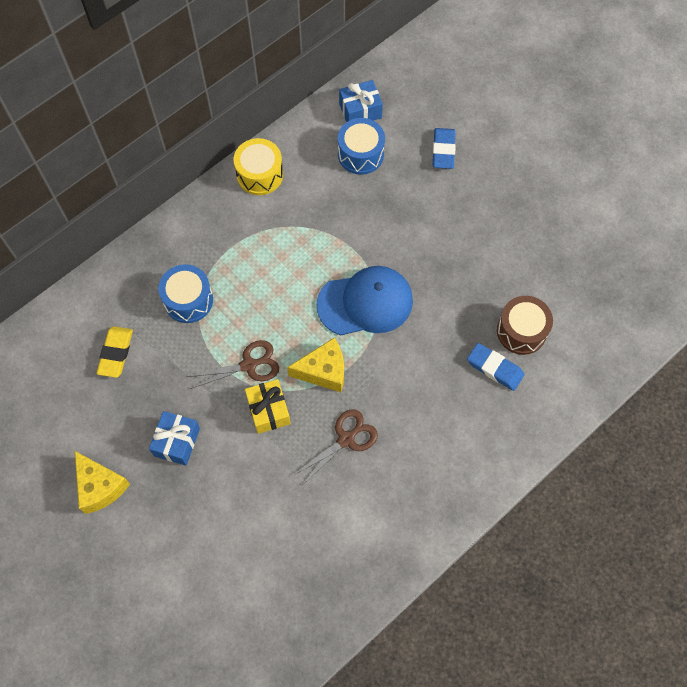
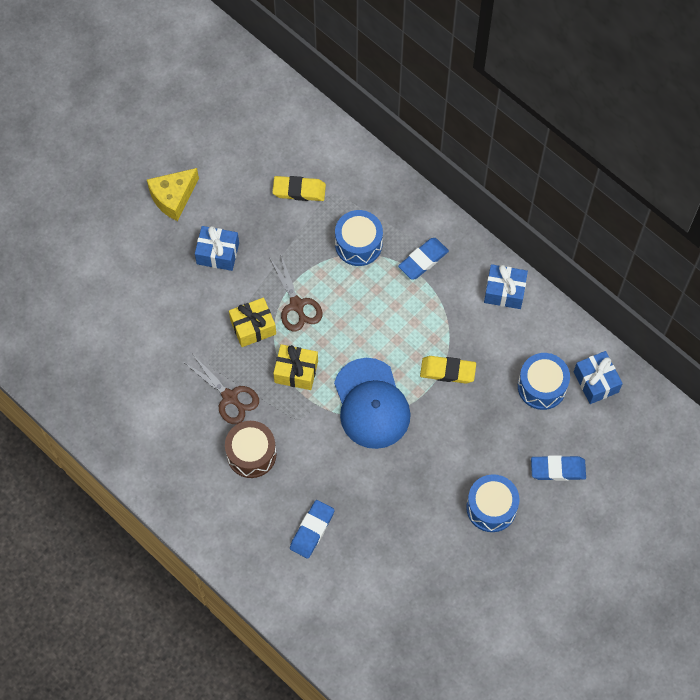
camera: 85 degrees right, 0 degrees up
(215, 242) = (423, 260): none -> blue eraser
(260, 174) = (504, 292): yellow drum -> blue gift
(324, 371) = (296, 372): yellow cheese -> yellow gift
(337, 231) = (447, 371): none -> yellow eraser
(478, 208) = (491, 508): none -> blue drum
(521, 331) = (354, 555): brown drum -> brown drum (251, 454)

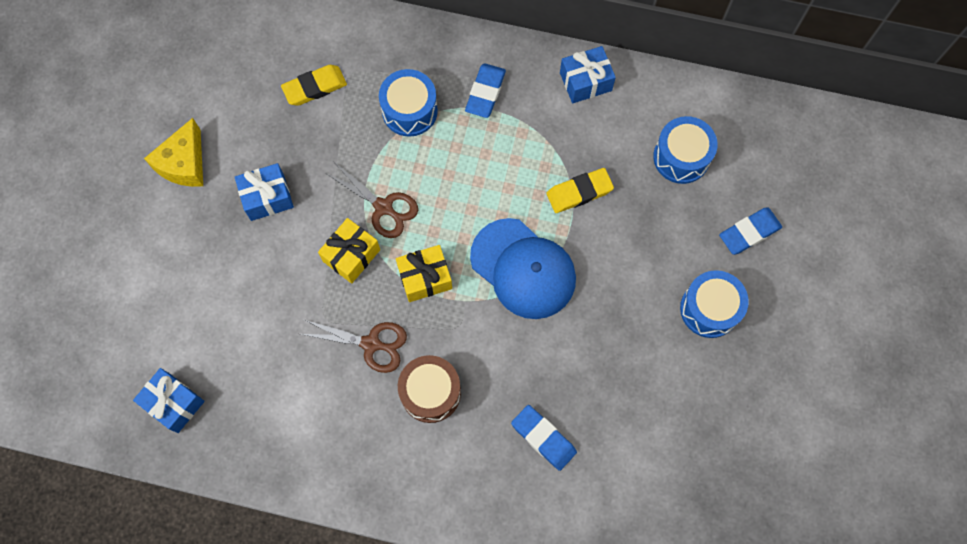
camera: 30 degrees left, 5 degrees up
(312, 530) = (543, 438): blue eraser -> blue eraser turned 45 degrees counterclockwise
(596, 382) = (730, 124): blue gift -> blue gift (174, 403)

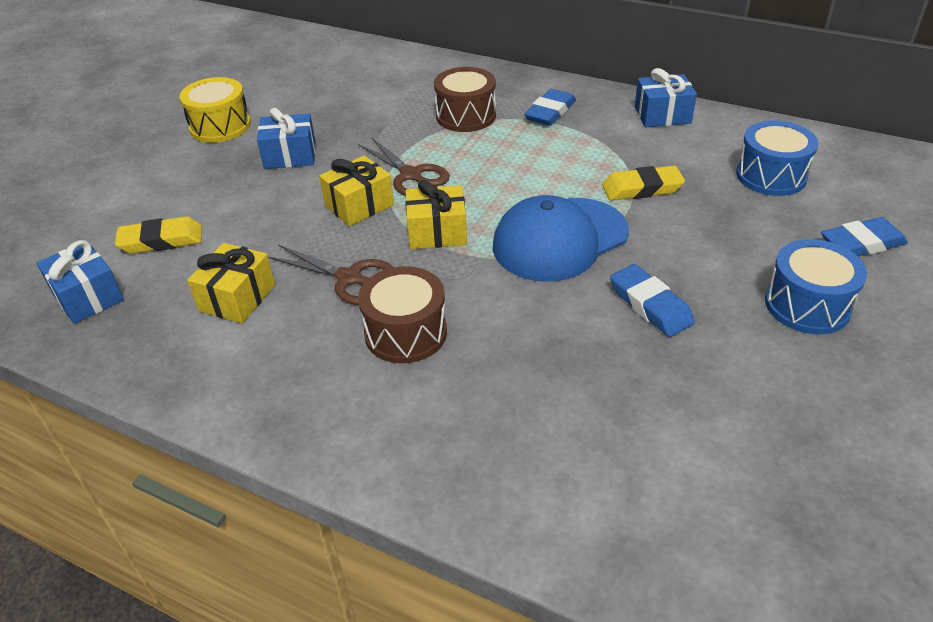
camera: 15 degrees right, 30 degrees down
(184, 164) = (220, 126): yellow cheese -> yellow drum
(292, 381) = (237, 298): none -> yellow gift
(315, 87) = (375, 94): yellow eraser -> yellow eraser (161, 240)
(409, 111) = (466, 116): blue drum -> brown drum
(523, 269) = (559, 239): blue cap -> blue cap turned 90 degrees clockwise
(543, 438) = (548, 403): blue eraser -> blue eraser (650, 305)

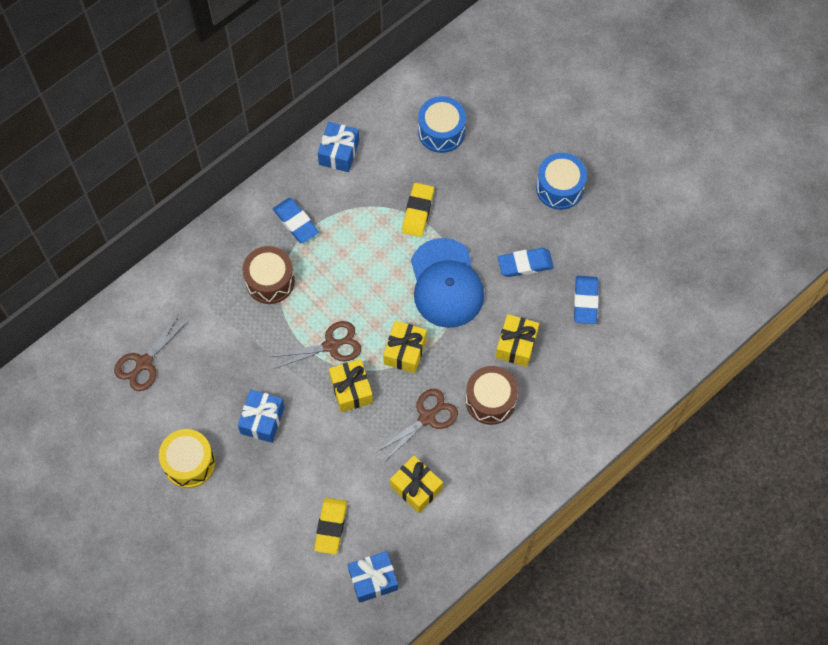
camera: 70 degrees left, 25 degrees up
(325, 75) = (144, 363): none -> brown scissors
(512, 334) = (516, 345): none -> yellow gift
(862, 243) = (525, 128): blue eraser -> blue eraser (585, 301)

